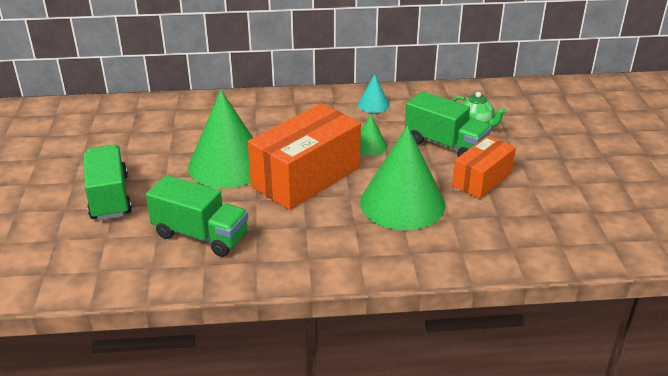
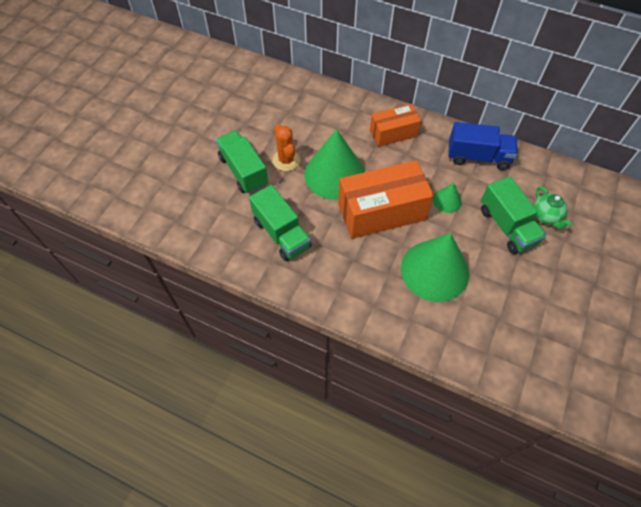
camera: 30 degrees right, 25 degrees up
(109, 197) = (243, 171): green truck -> green truck turned 45 degrees counterclockwise
(159, 171) = (286, 160): none -> orange cactus
(373, 104) = (478, 157): turquoise cone -> blue truck
(482, 179) = (511, 276): orange box -> orange box (393, 133)

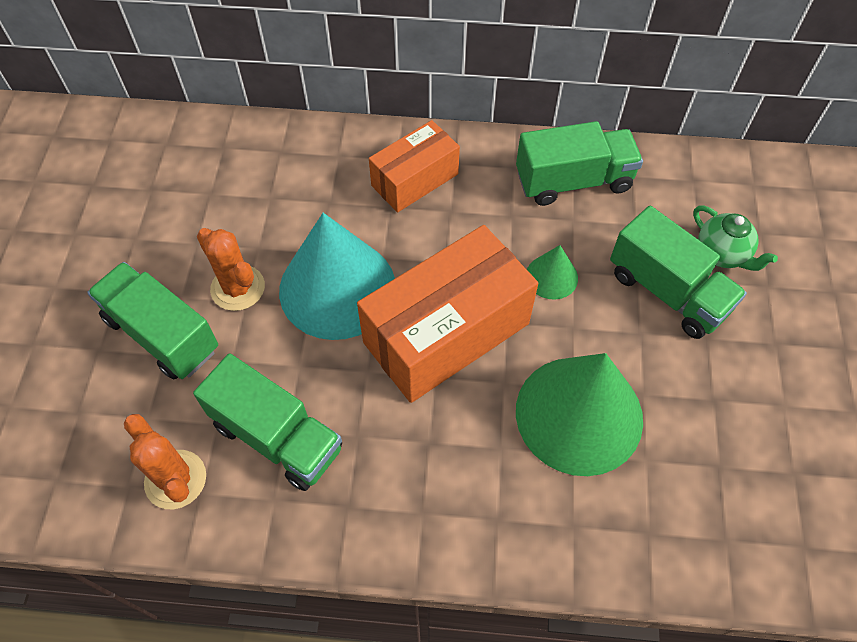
camera: 20 degrees left, 0 degrees up
(228, 237) = (175, 479): none -> orange cactus
(334, 174) = (337, 288): green cone -> turquoise cone
(478, 157) = (573, 181): blue truck -> green truck

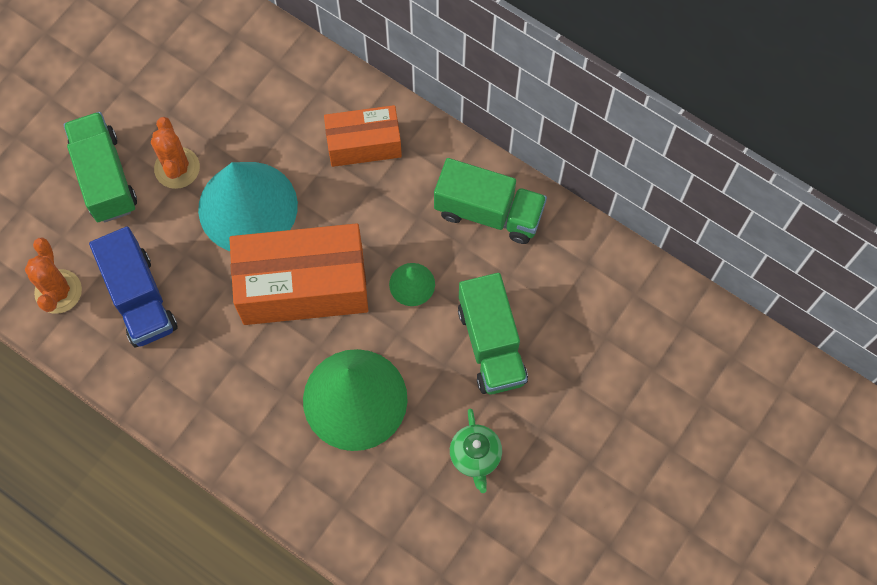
camera: 30 degrees right, 10 degrees up
(277, 437) = (140, 298): green truck -> blue truck
(722, 254) = (558, 338): green teapot -> green teapot (475, 456)

